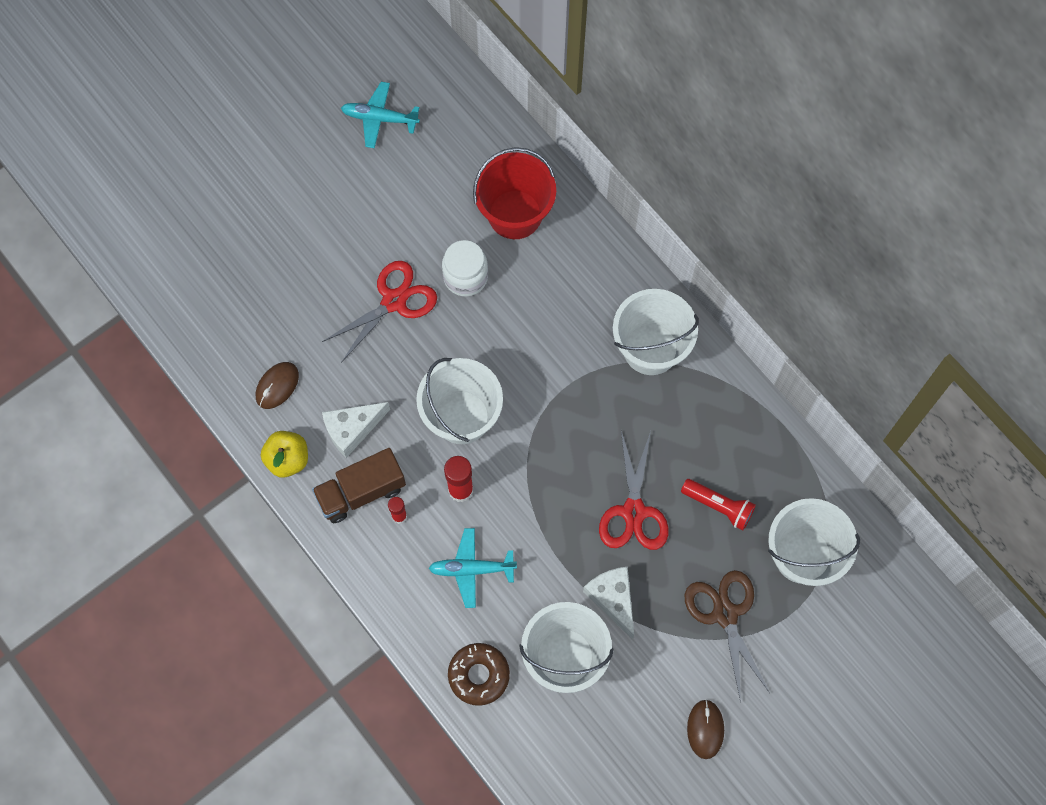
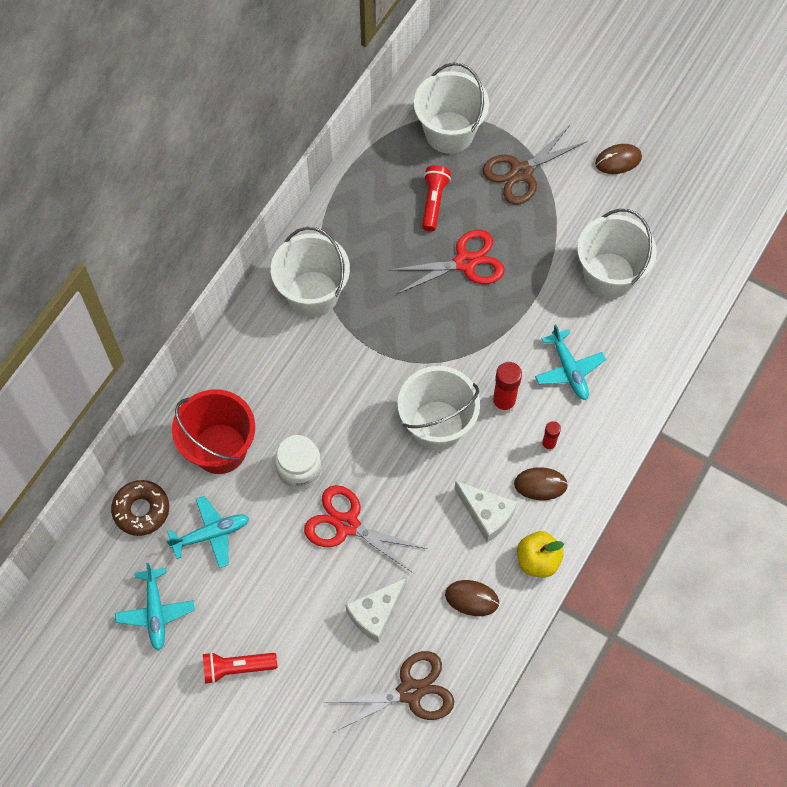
camera: 110 degrees left, 5 degrees down
(217, 302) = (410, 691): none -> brown scissors
(301, 168) = (237, 668): none -> red flashlight
(361, 492) = (540, 484): brown truck -> brown mouse
(433, 183) = (211, 534): none -> turquoise plane
(479, 675) = (654, 334): brown donut -> brown donut (141, 510)
(613, 599) = (545, 255): white cheese -> white cheese (376, 613)

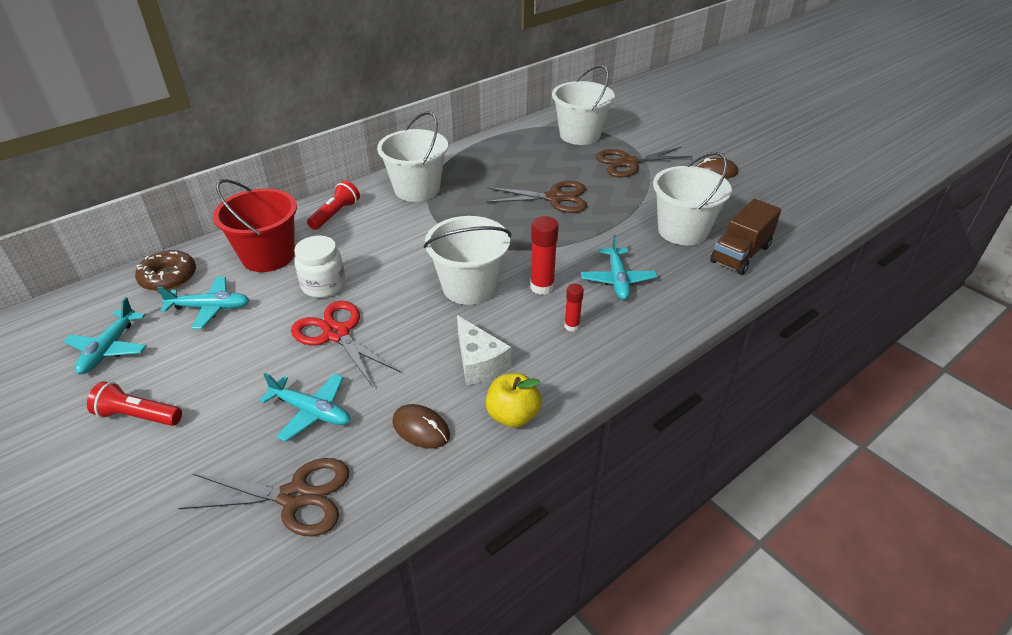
camera: 20 degrees right, 25 degrees down
(376, 613) = (311, 411): white cheese -> turquoise plane
(433, 202) = (547, 163): red flashlight -> red flashlight (335, 214)
(465, 262) = (555, 198): red scissors -> brown scissors
(540, 484) = (548, 354): brown mouse -> none
(672, 294) = (740, 254): none -> brown truck

